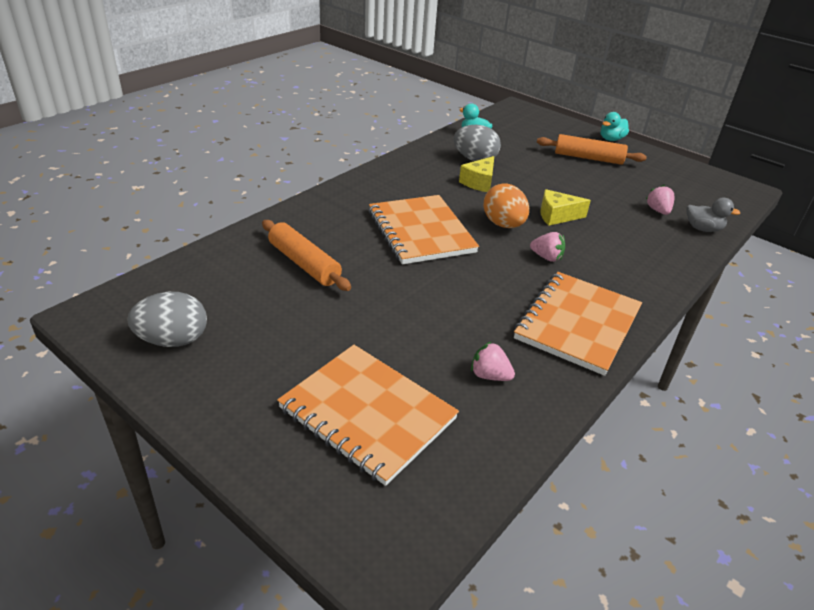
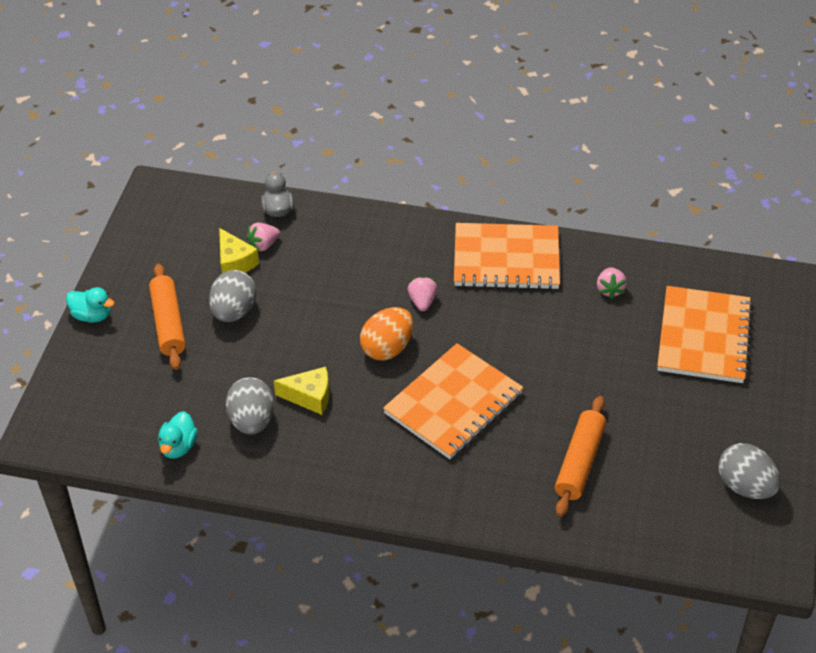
camera: 115 degrees left, 10 degrees up
(557, 216) = (336, 314): yellow cheese -> yellow cheese (235, 262)
(586, 180) = (234, 311): none -> grey egg

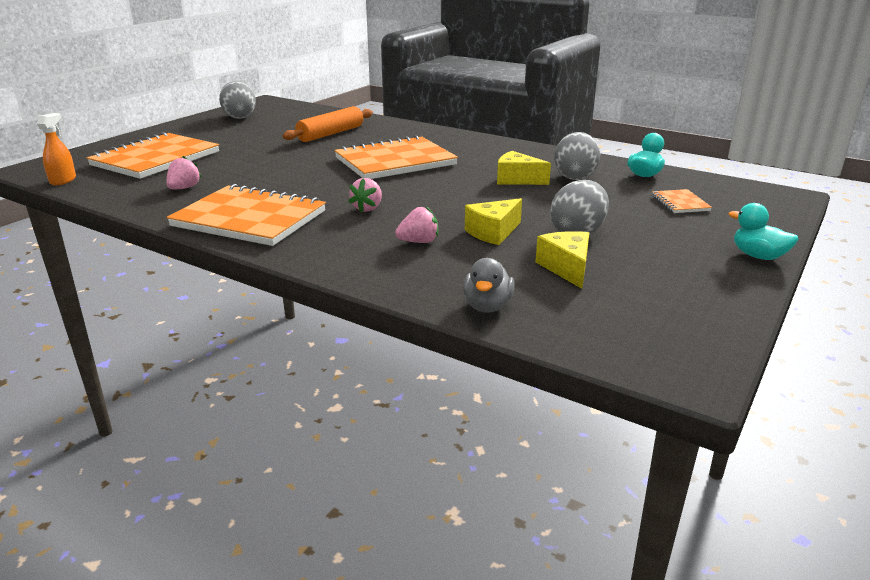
camera: 160 degrees left, 20 degrees down
(145, 390) = (680, 203): none -> orange notebook
(168, 323) = (658, 237): orange rolling pin -> none
(263, 245) = (523, 276): pink strawberry -> pink strawberry (418, 242)
(301, 293) = (493, 232): none -> yellow cheese
(387, 348) = (427, 190): orange egg -> none
(733, 272) = (63, 180): none -> orange spray bottle

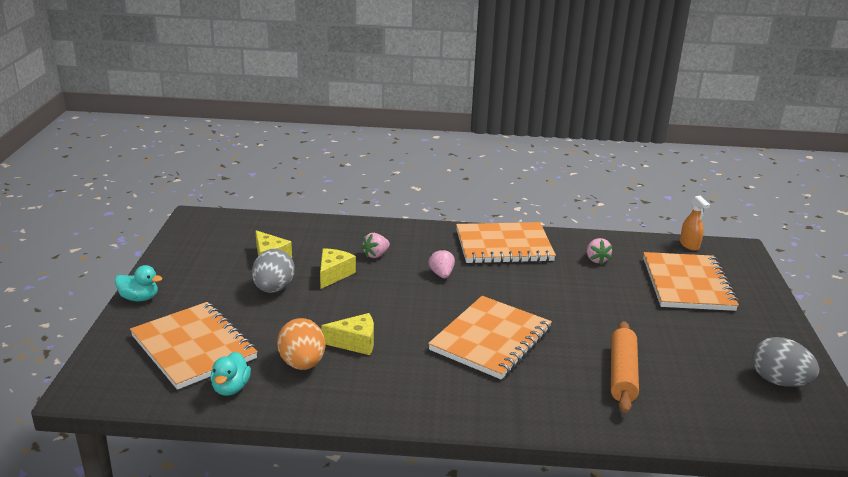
camera: 150 degrees right, 0 degrees up
(487, 306) = (303, 225): grey duck -> none
(575, 177) = (302, 364): grey egg -> orange egg
(680, 203) = (194, 347): orange notebook -> orange notebook, size x2.31

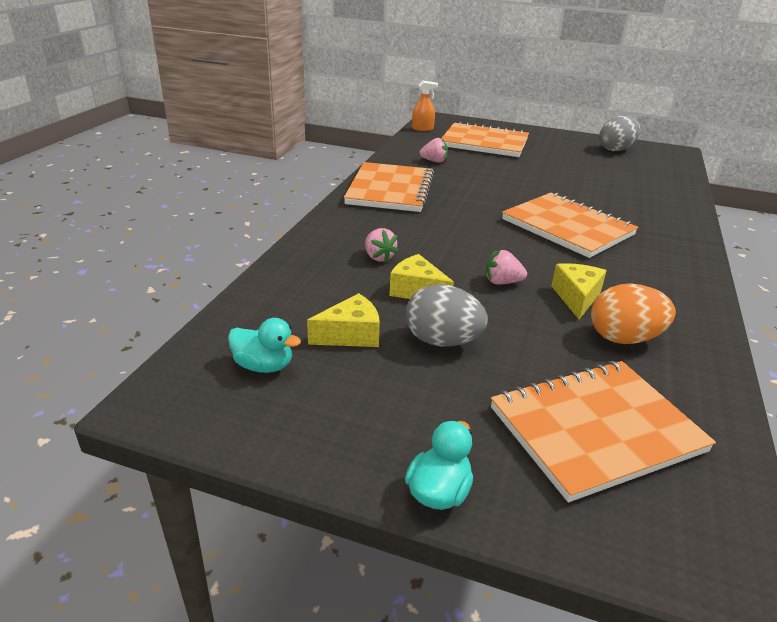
camera: 75 degrees left, 5 degrees up
(231, 388) = (688, 400): turquoise duck -> turquoise duck (264, 366)
(441, 274) = (438, 228): pink strawberry -> pink strawberry (502, 282)
(622, 374) = (615, 190): orange rolling pin -> none

